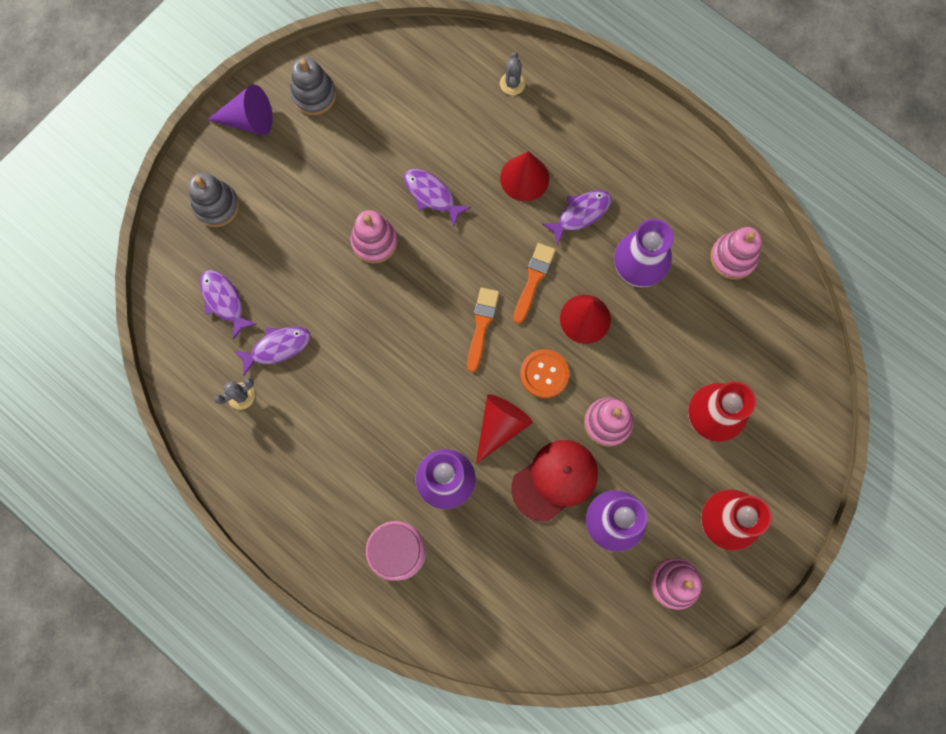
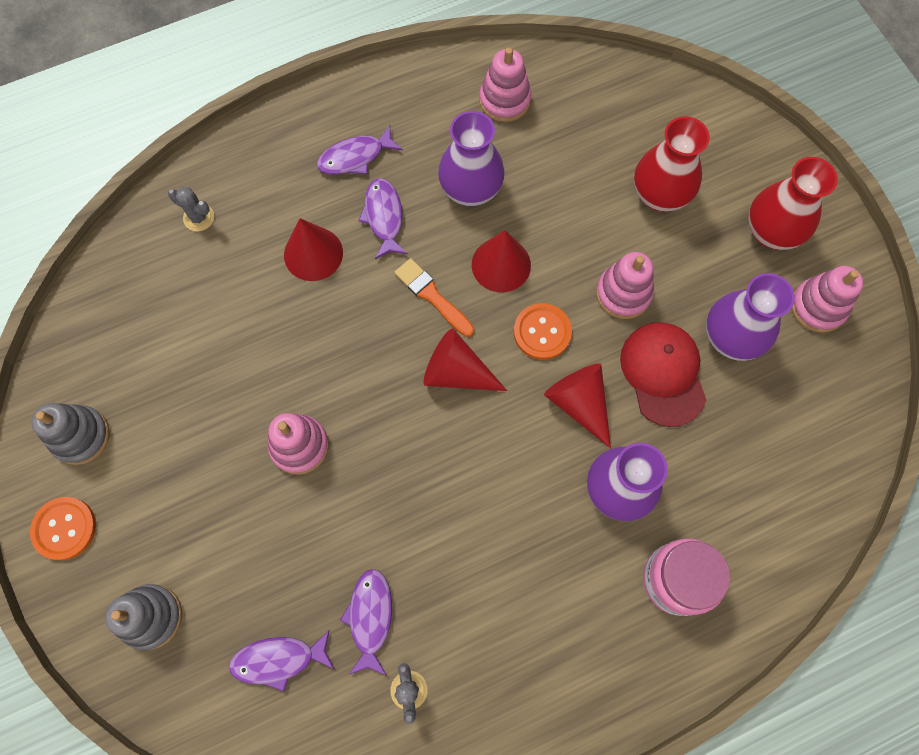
camera: 65 degrees left, 5 degrees down
(248, 120) = (64, 528): purple cone -> orange button
(432, 195) = (279, 358): purple fish -> purple fish (355, 157)
(481, 325) = (457, 372): orange brush -> red cone

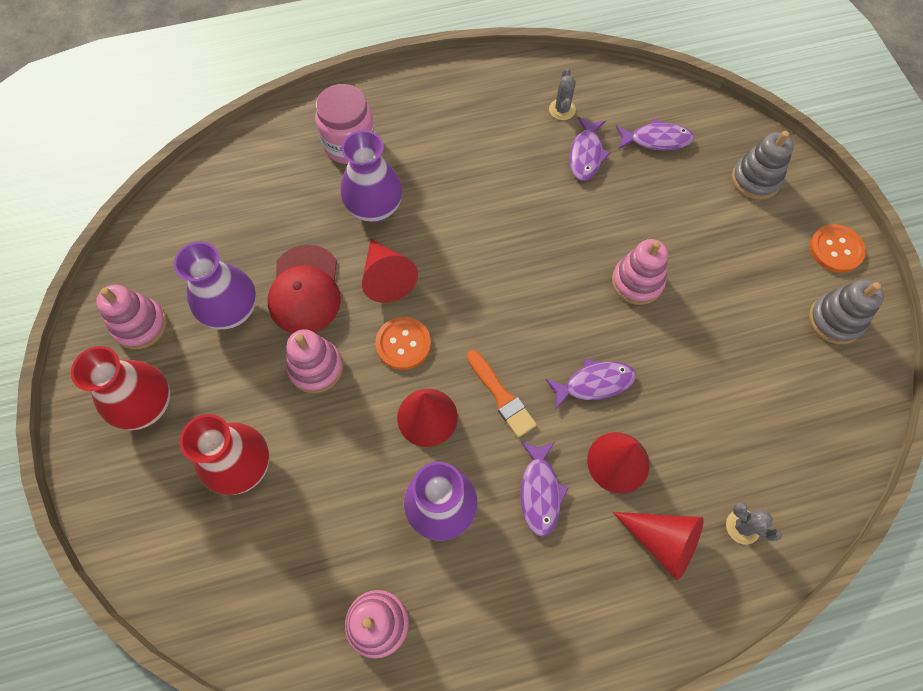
camera: 170 degrees left, 5 degrees down
(355, 157) = (564, 574): purple fish -> purple fish (594, 383)
(457, 372) = (490, 321): red cone -> red cone (662, 541)

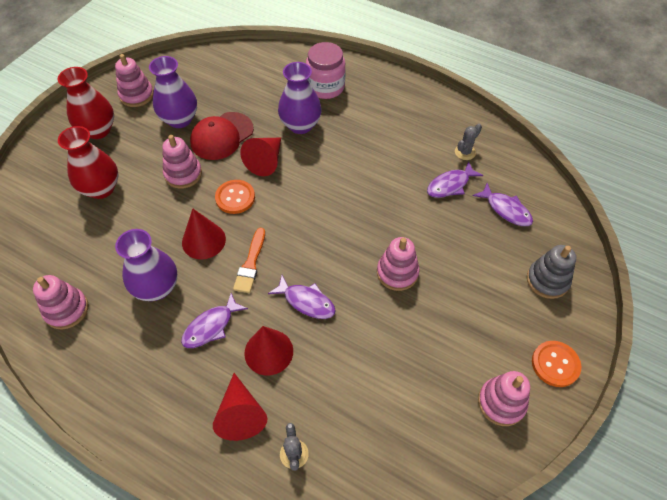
camera: 45 degrees right, 10 degrees down
(835, 320) = (501, 402): grey stacking toy -> pink stacking toy

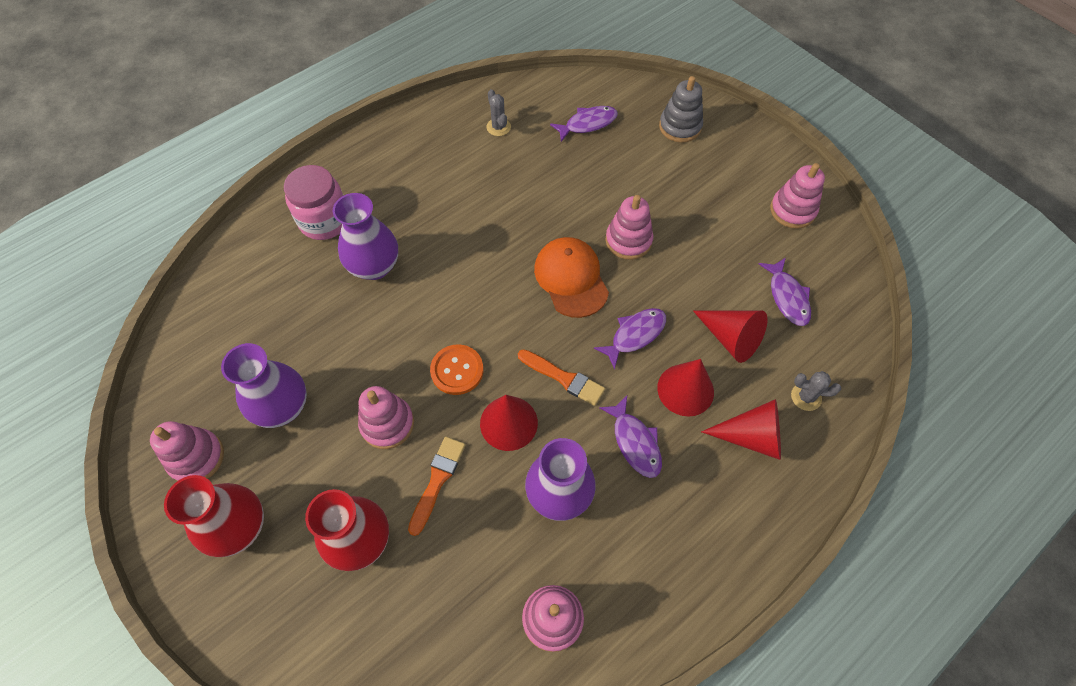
camera: 70 degrees left, 5 degrees up
(150, 214) = (437, 480): none -> orange brush
(222, 136) = (344, 361): red cap -> none
(266, 161) = (414, 320): red cone -> red cone (730, 338)
(341, 243) = (571, 278): none -> orange cap
(450, 185) = (536, 156): purple fish -> purple fish (787, 297)
(555, 364) = (766, 157): orange button -> none

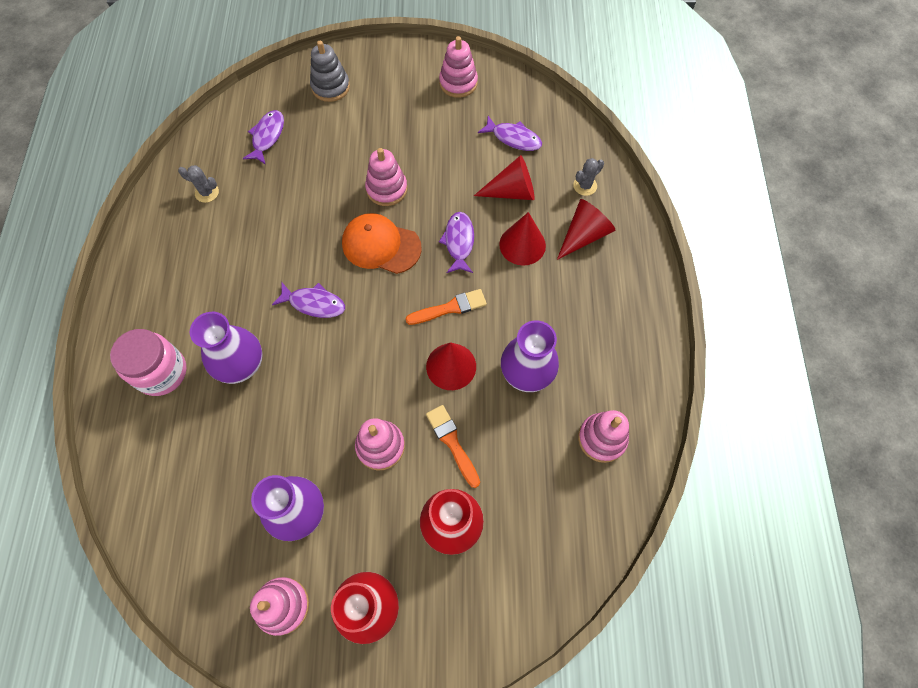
camera: 50 degrees left, 5 degrees up
(457, 370) = (382, 370): orange button -> none
(635, 442) = (531, 301): purple fish -> purple fish (314, 303)

